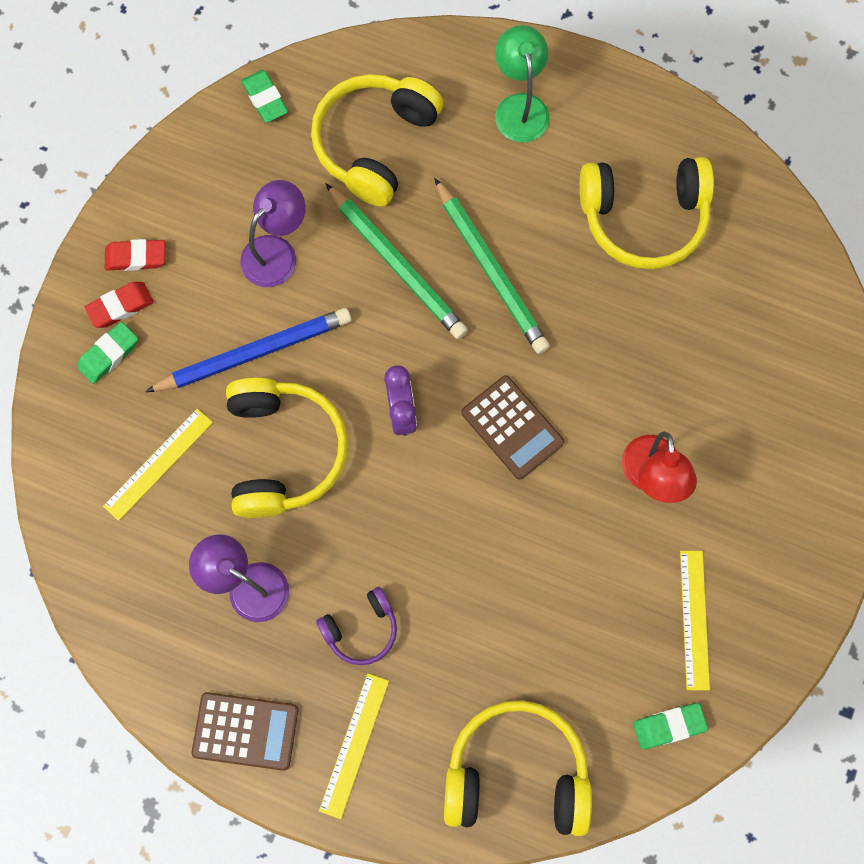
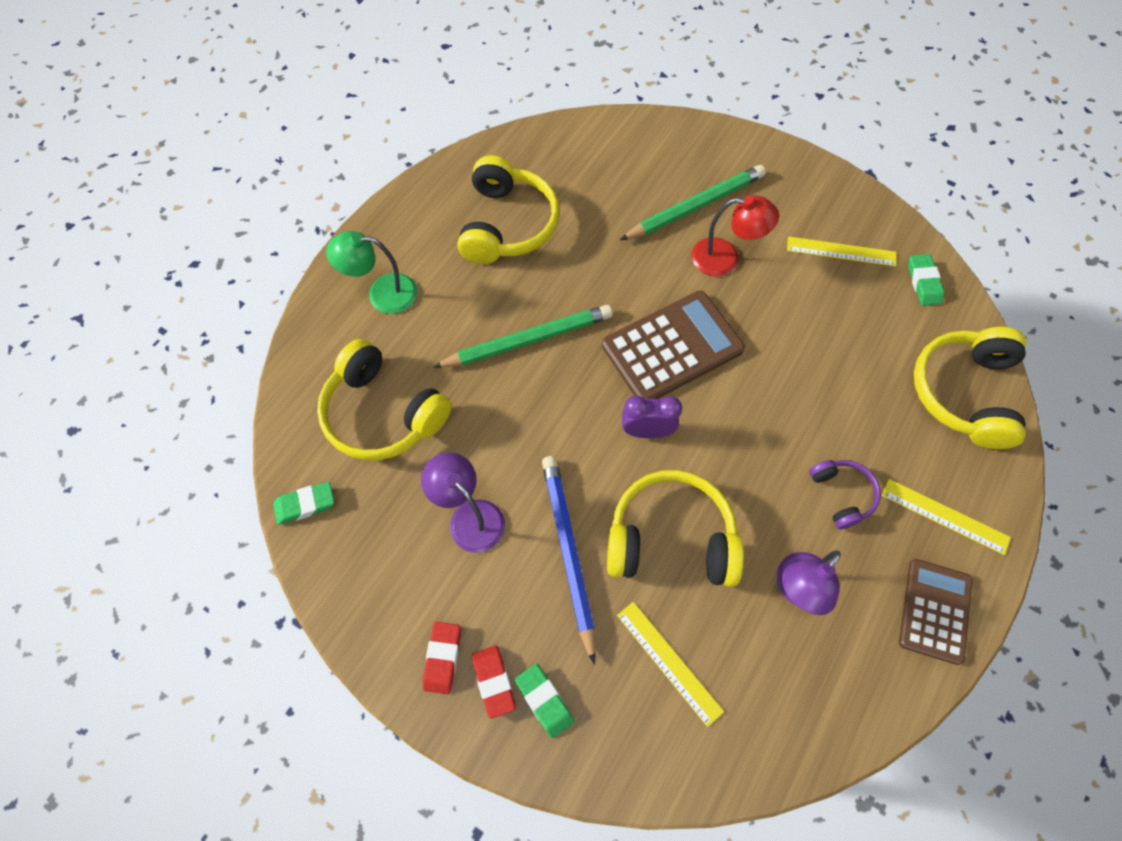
camera: 80 degrees left, 10 degrees down
(397, 265) = (506, 413): green pencil -> green pencil (695, 206)
(512, 427) = (672, 347): brown calculator -> brown calculator, size x1.54

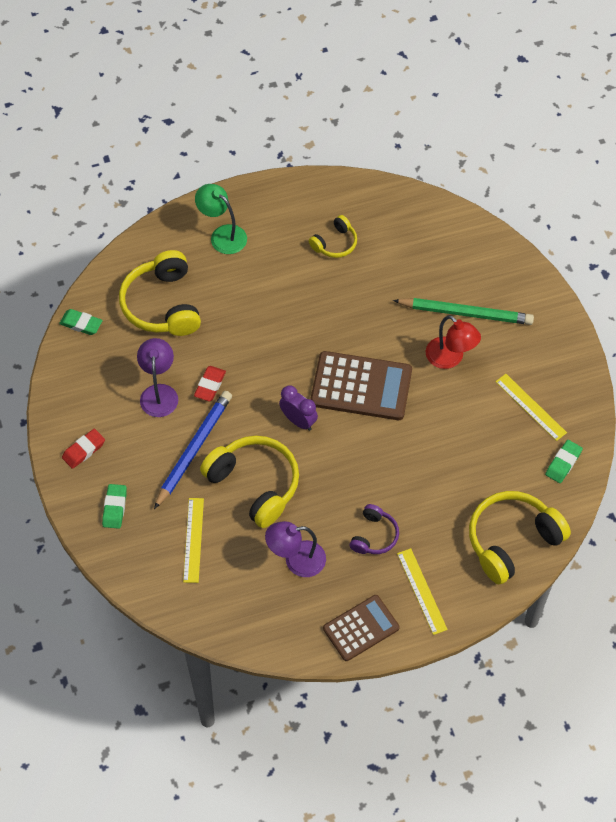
camera: 40 degrees right, 5 degrees down
(493, 681) = (98, 480): red eraser -> red eraser (210, 385)
(507, 225) = (335, 243): yellow headphones -> yellow headphones, size x0.53
(528, 340) = (281, 321): green pencil -> none

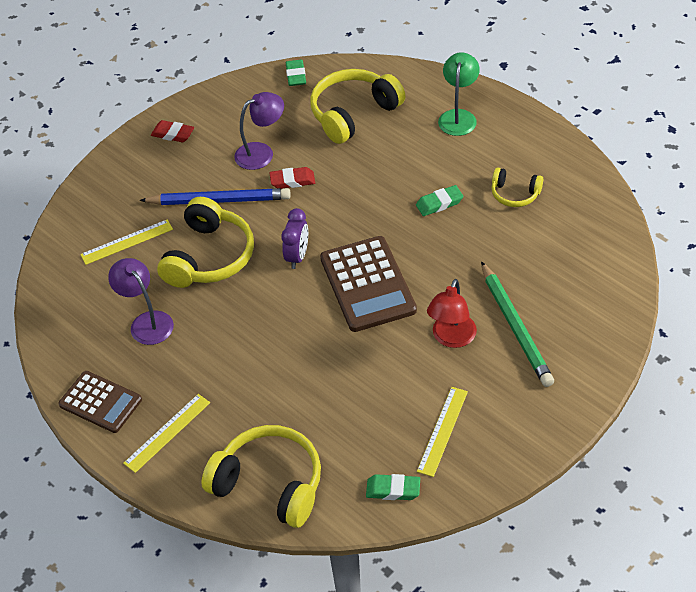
camera: 65 degrees right, 10 degrees down
(115, 508) = (128, 178): green eraser -> green eraser (439, 203)
(374, 536) = (207, 368): purple headphones -> none

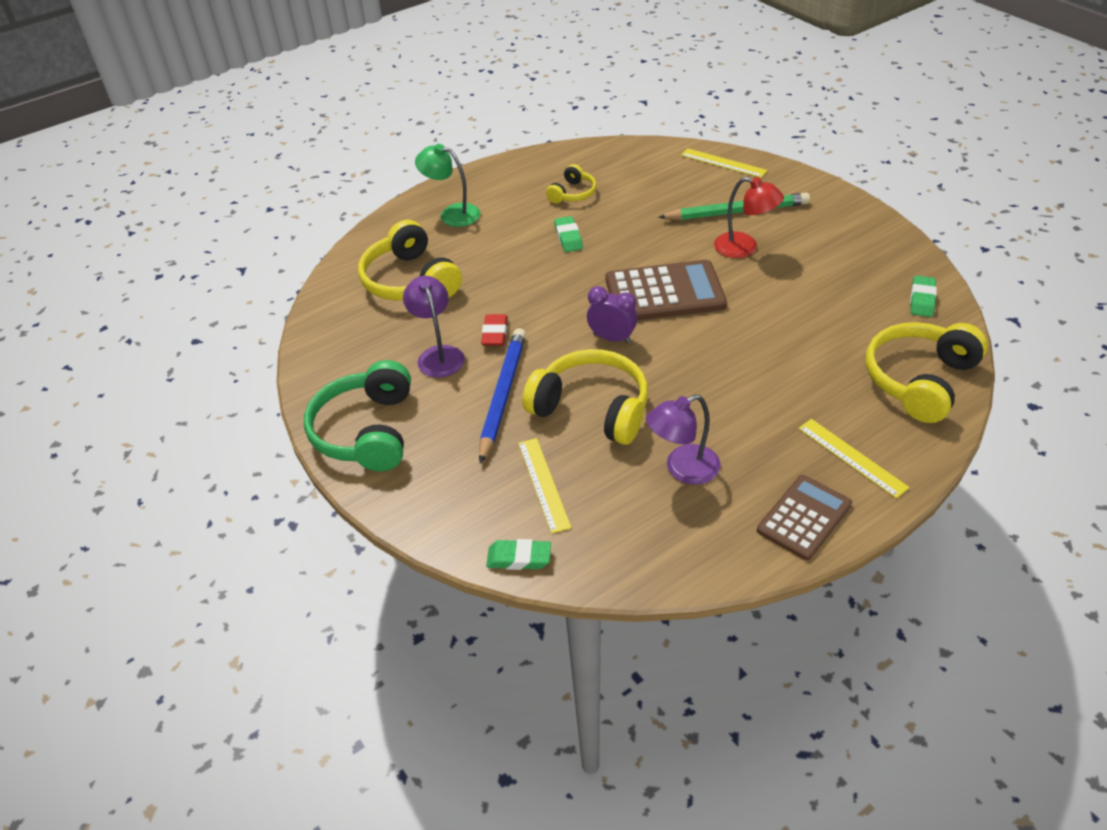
camera: 80 degrees left, 5 degrees down
(173, 134) = (366, 431): red eraser -> green headphones
(296, 75) = (322, 318): green eraser -> green eraser (519, 558)
(442, 431) = (853, 264): yellow ruler -> yellow ruler (723, 163)

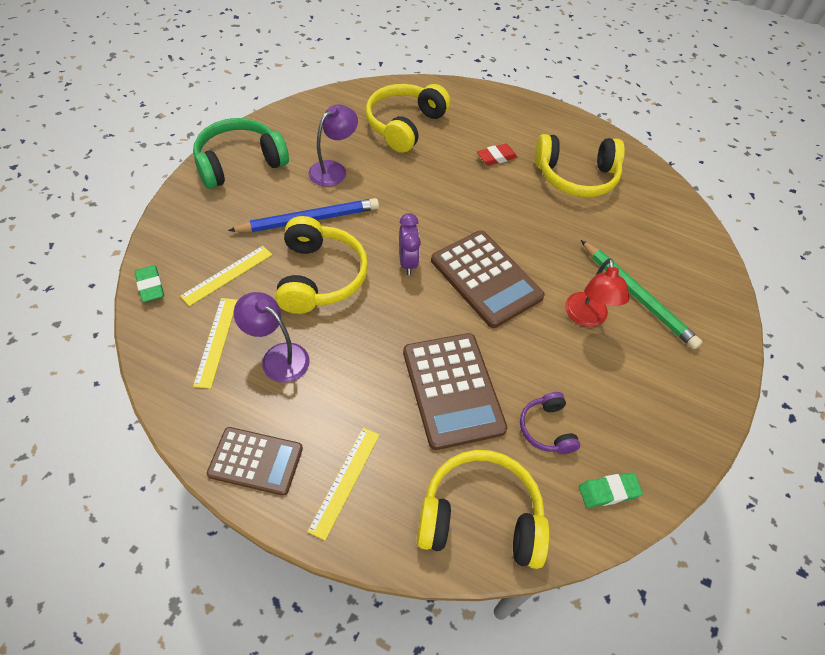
camera: 55 degrees right, 10 degrees up
(452, 214) = (497, 118): green lamp -> none
(495, 333) = (373, 191): red eraser -> red eraser (496, 157)
(568, 237) = (516, 193): green eraser -> none
(572, 193) = (576, 176): yellow headphones -> yellow headphones, size x1.87
(723, 163) = (705, 264): yellow ruler -> yellow ruler (216, 341)
(783, 356) = (452, 390): none -> brown calculator
(849, 312) = (546, 429): none -> purple headphones

